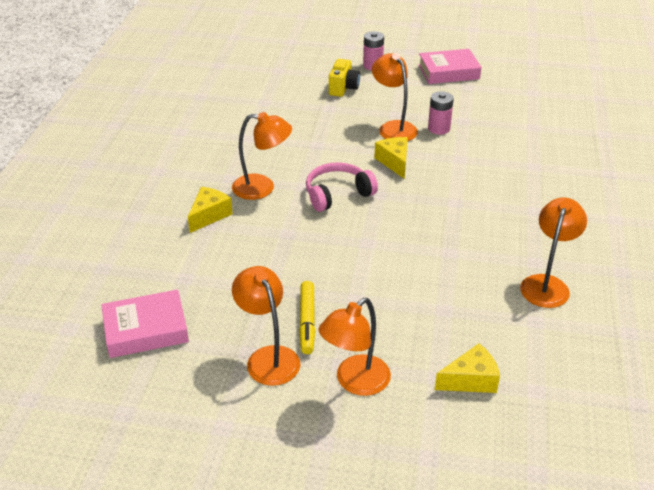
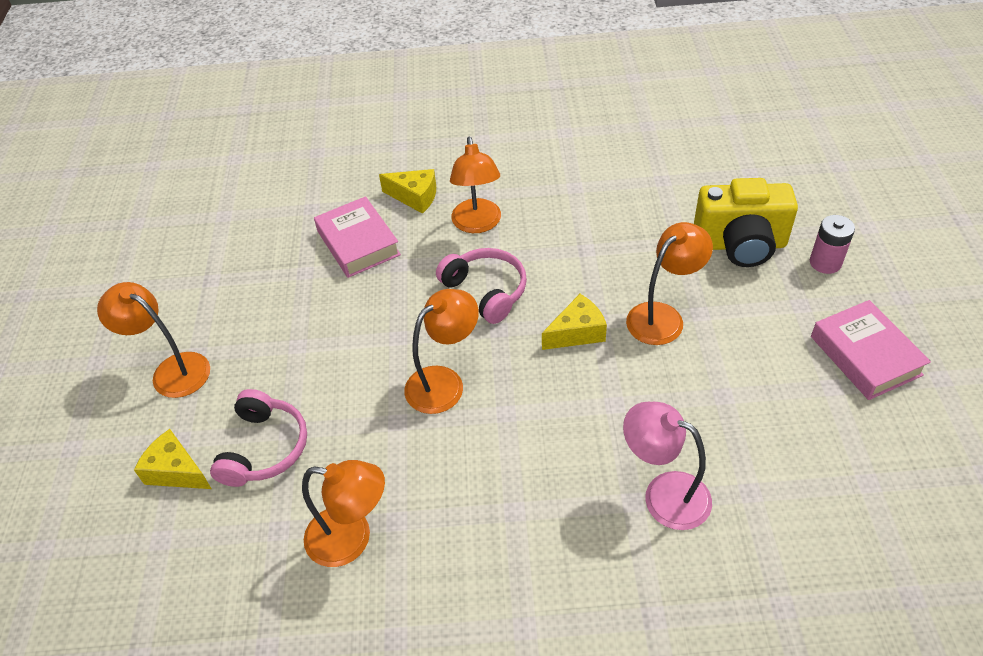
camera: 80 degrees right, 10 degrees up
(146, 330) = (236, 204): pink book -> pink book (358, 243)
(268, 357) = (204, 296): orange lamp -> orange lamp (444, 382)
(307, 321) = (258, 313): yellow marker -> none
(343, 88) = (740, 245): yellow camera -> yellow camera, size x1.68
(439, 128) = (685, 368): pink battery -> none
(458, 324) = (264, 448): none -> pink headphones
(470, 380) = (176, 471): yellow cheese -> yellow cheese turned 150 degrees clockwise
(530, 154) = (664, 494): none -> pink lamp

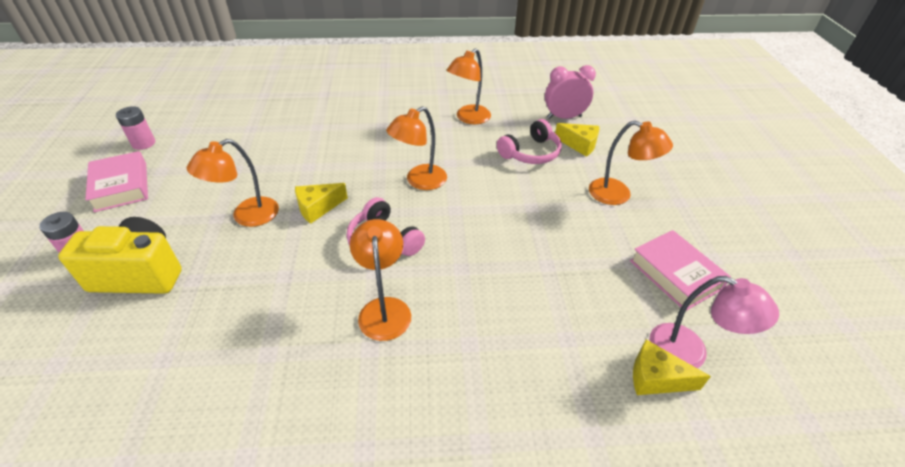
camera: 175 degrees right, 5 degrees down
(168, 550) = (564, 117): none -> pink clock
(264, 448) = (531, 153): pink headphones -> pink headphones turned 135 degrees counterclockwise
(351, 539) = (468, 118): orange lamp -> orange lamp turned 60 degrees counterclockwise
(358, 243) = (504, 292): pink book -> pink book (675, 274)
(415, 197) = (452, 348): yellow cheese -> yellow cheese (656, 378)
(664, 494) = (298, 129): pink lamp -> pink lamp (690, 352)
(910, 444) = (143, 143): none -> pink battery

